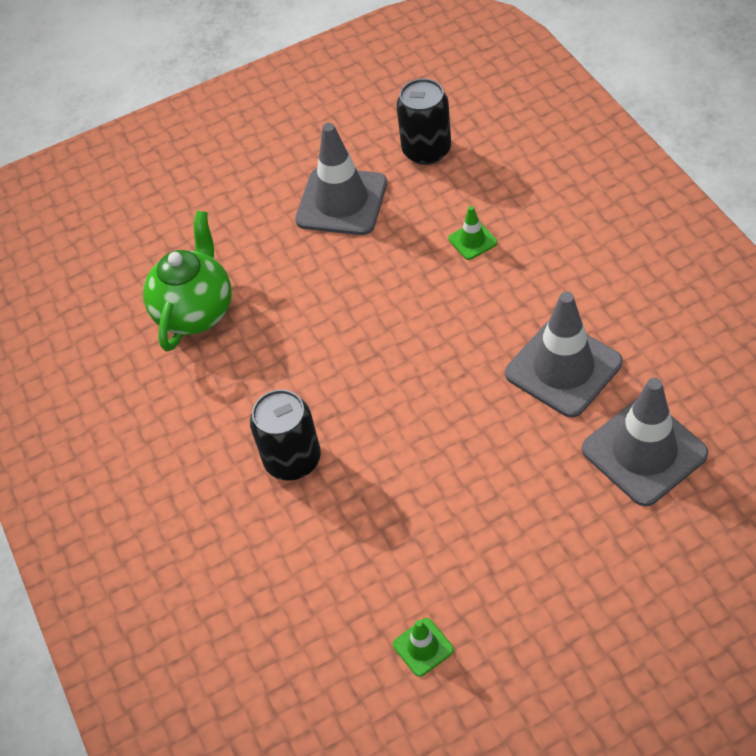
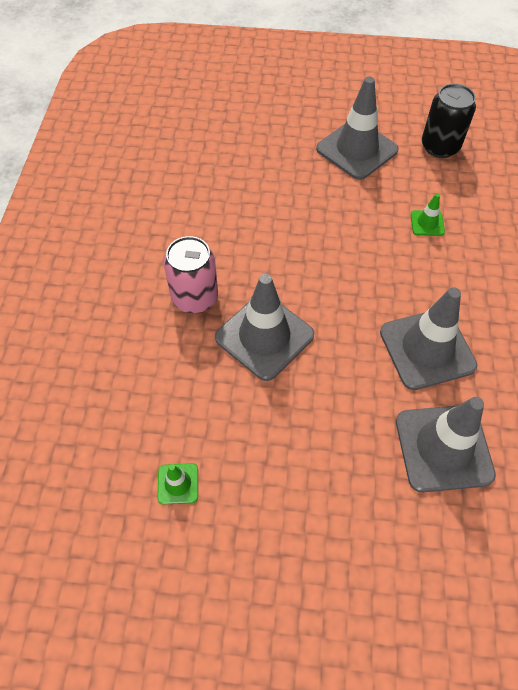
camera: 25 degrees right, 5 degrees up
(196, 312) = (210, 168): green teapot -> none
(292, 459) = (195, 297): black can -> pink can
(396, 454) = (264, 336): none -> grey traffic cone

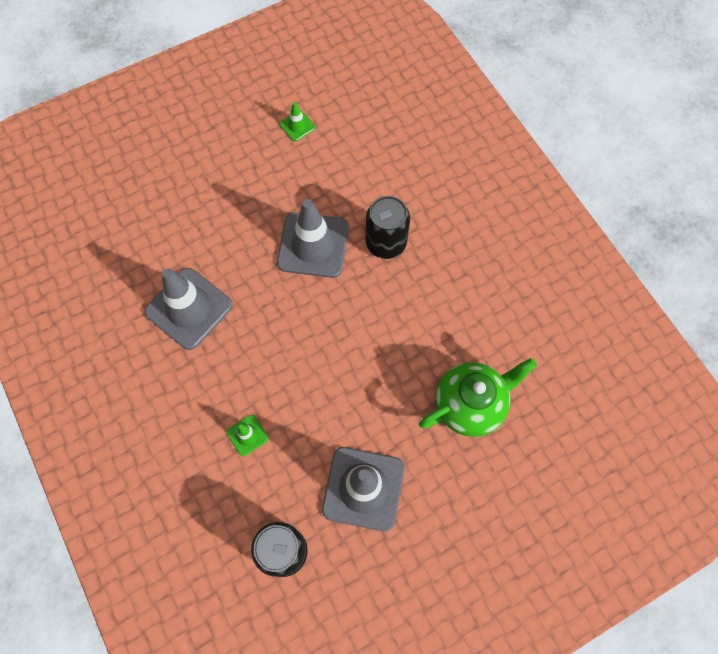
camera: 145 degrees right, 10 degrees up
(195, 297) = (386, 243): pink can -> black can
(236, 153) = (470, 405): none -> green teapot
(443, 448) = (144, 242): grey traffic cone -> none

